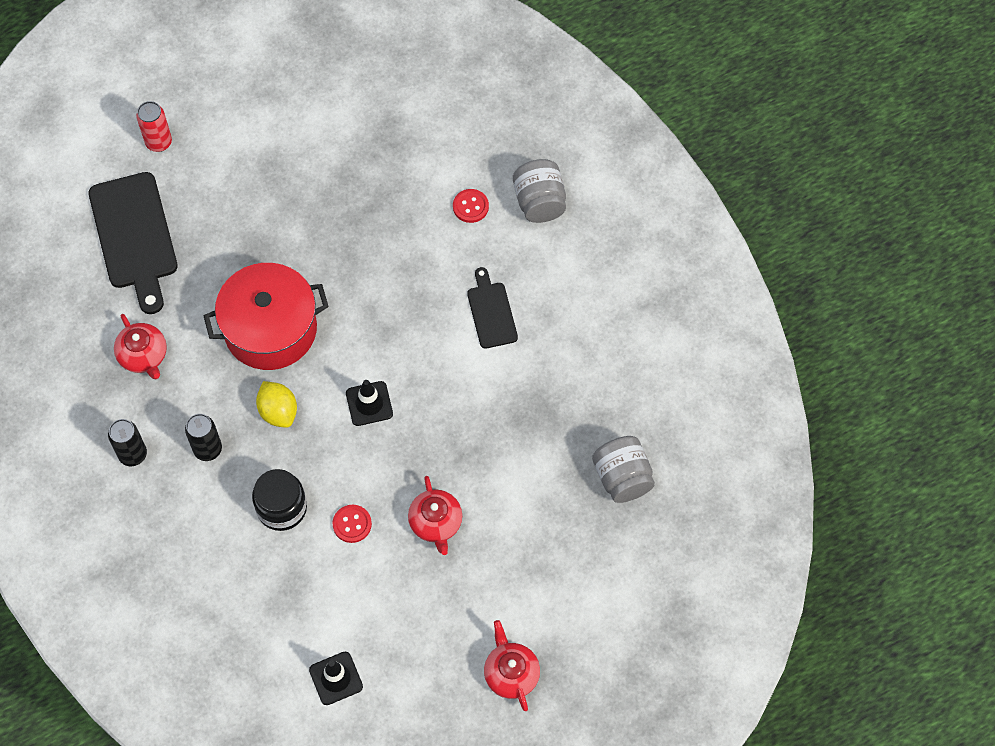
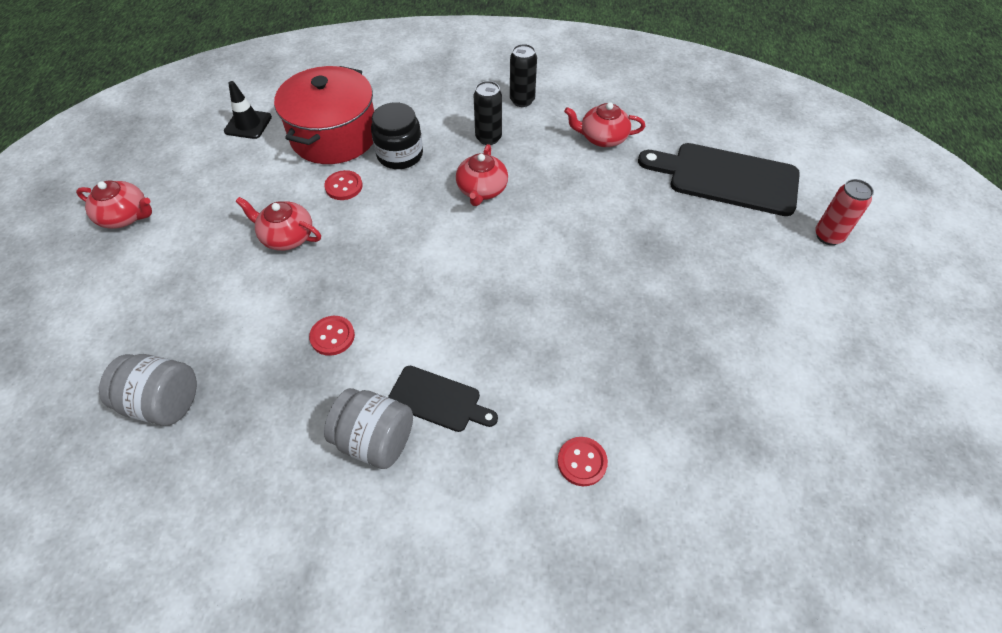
camera: 125 degrees right, 10 degrees down
(270, 329) = (564, 221): red pot -> red pot (334, 136)
(278, 411) = (482, 190): yellow lemon -> red teapot
(369, 403) = (433, 250): black traffic cone -> none
(495, 414) = (332, 336): none -> red button
(539, 202) = (536, 546): grey jar -> grey jar (375, 440)

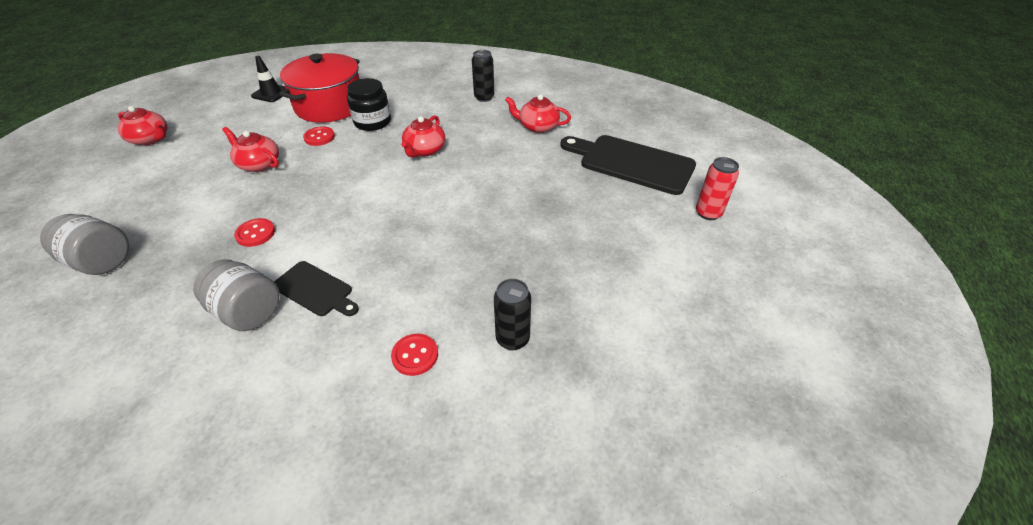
camera: 10 degrees right, 10 degrees down
(488, 138) = (446, 118): black can -> black can (512, 339)

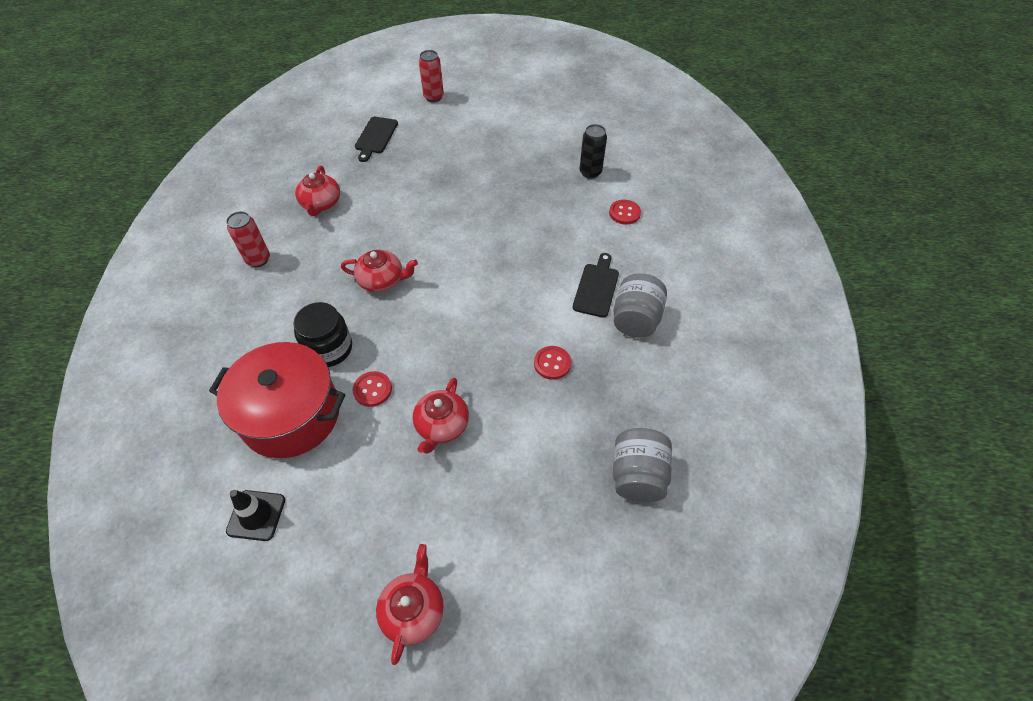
camera: 105 degrees left, 10 degrees up
(484, 97) = (258, 259): black can -> red can
(631, 163) = (375, 137): black cutting board -> black cutting board, size x0.55

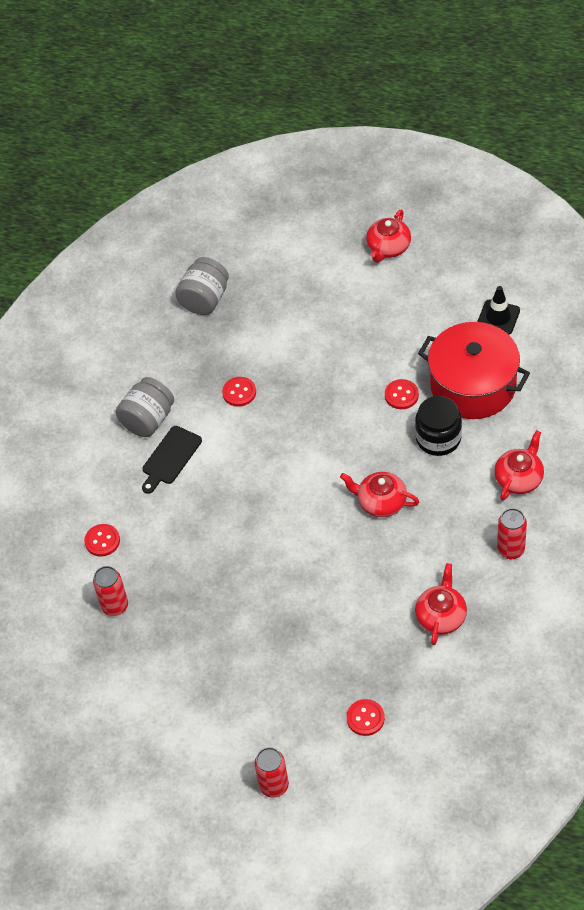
camera: 160 degrees left, 0 degrees up
(375, 137) = (365, 718): black cutting board -> red button
(441, 426) = (347, 357): red teapot -> red teapot (519, 478)
(590, 172) = (115, 606): black can -> red can

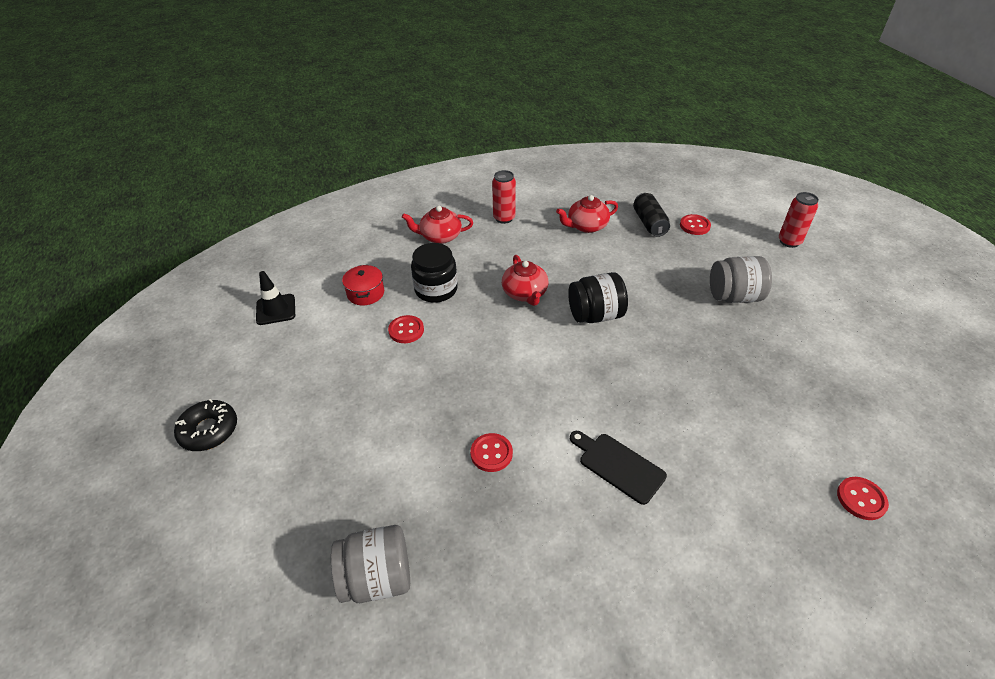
camera: 130 degrees left, 10 degrees down
(102, 541) = (760, 462): red button -> red button (861, 499)
(115, 606) = (800, 407): red can -> none
(148, 420) = (593, 520): grey jar -> grey jar (734, 296)
(170, 458) = (618, 465): black cutting board -> black cutting board turned 135 degrees counterclockwise
(313, 538) = (595, 315): none -> black jar
(388, 247) = (209, 430): red teapot -> black donut
(402, 678) = (649, 223): none -> black can
(473, 386) = (365, 293): red pot -> red pot, size x0.45

